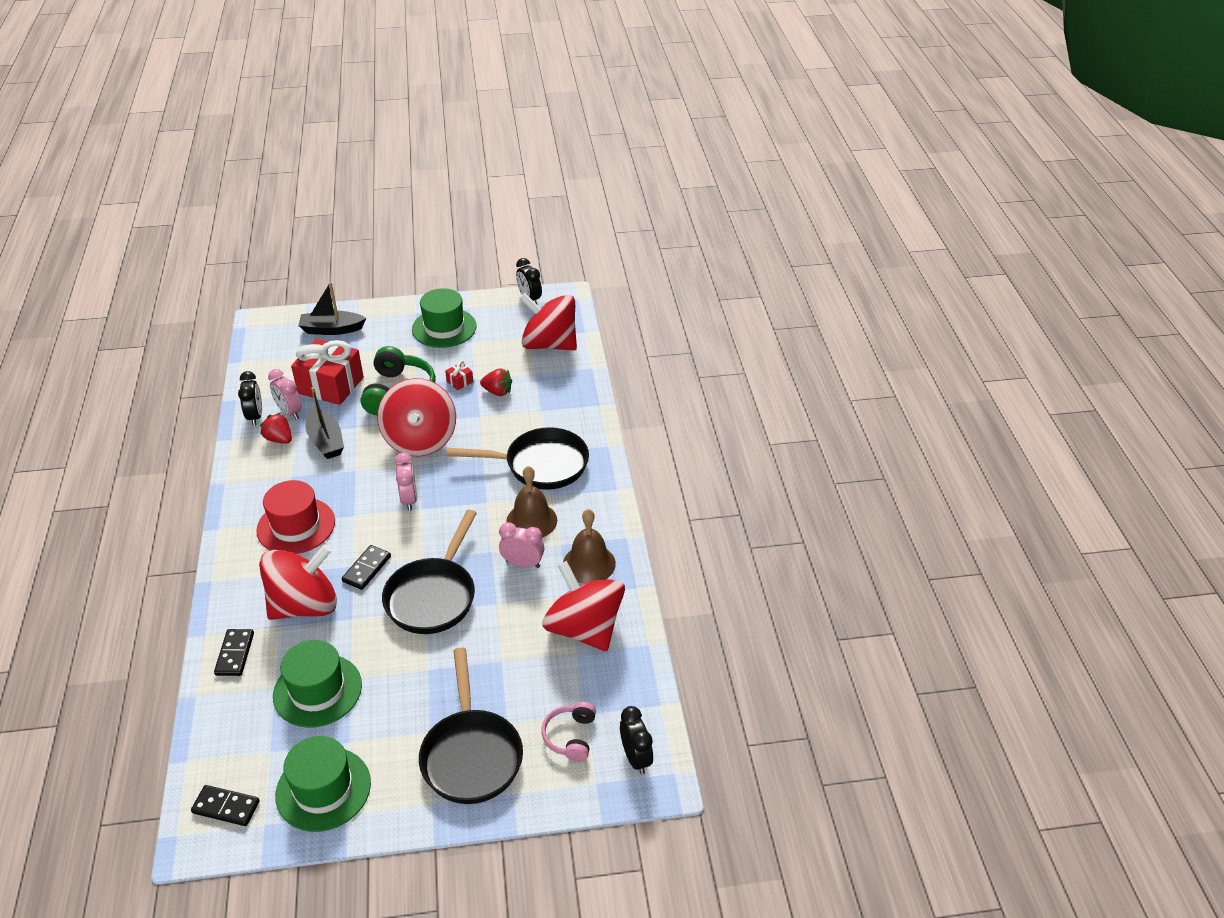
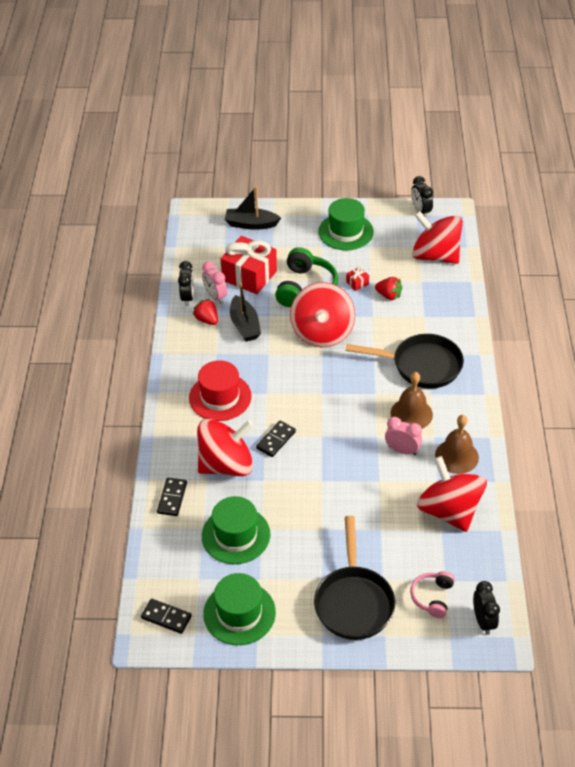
camera: 10 degrees right, 5 degrees up
(409, 500) = (311, 384): pink clock -> none
(433, 596) = (328, 469): black pan -> none

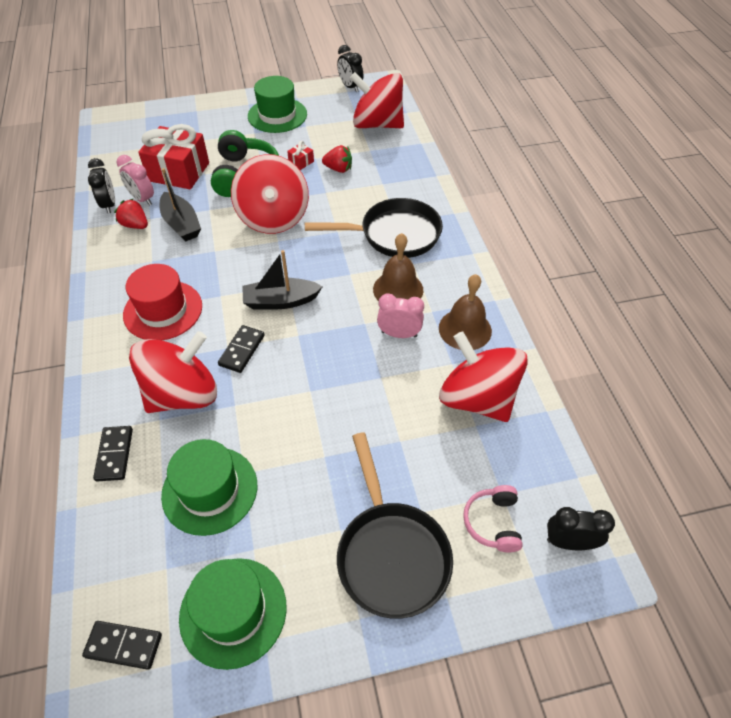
camera: 15 degrees left, 5 degrees up
(251, 224) = (173, 122): black boat -> black boat (280, 301)
(483, 621) = (569, 542): black clock -> black clock turned 60 degrees counterclockwise

